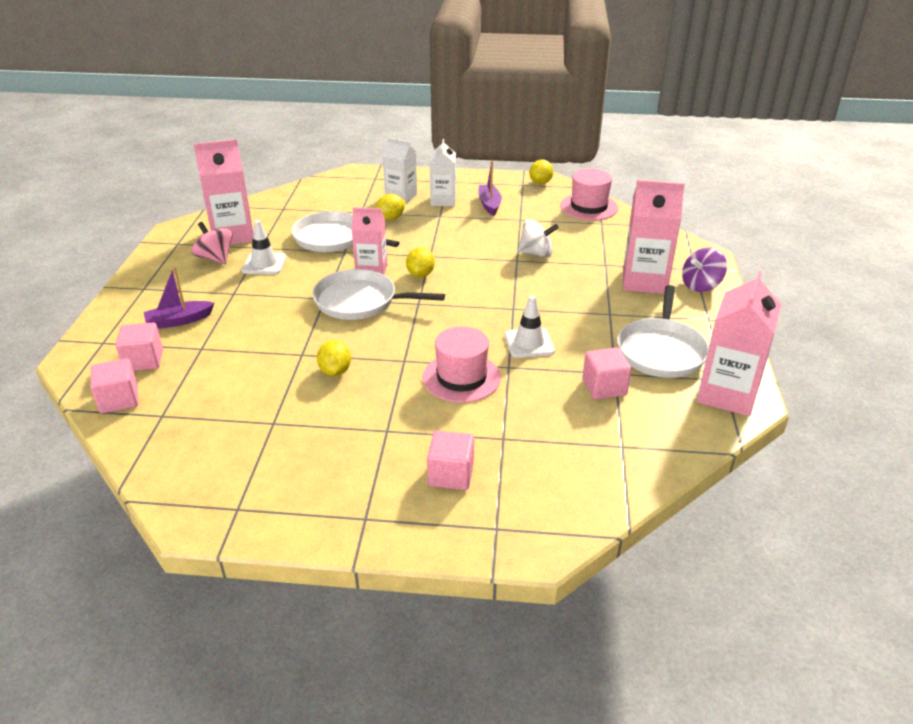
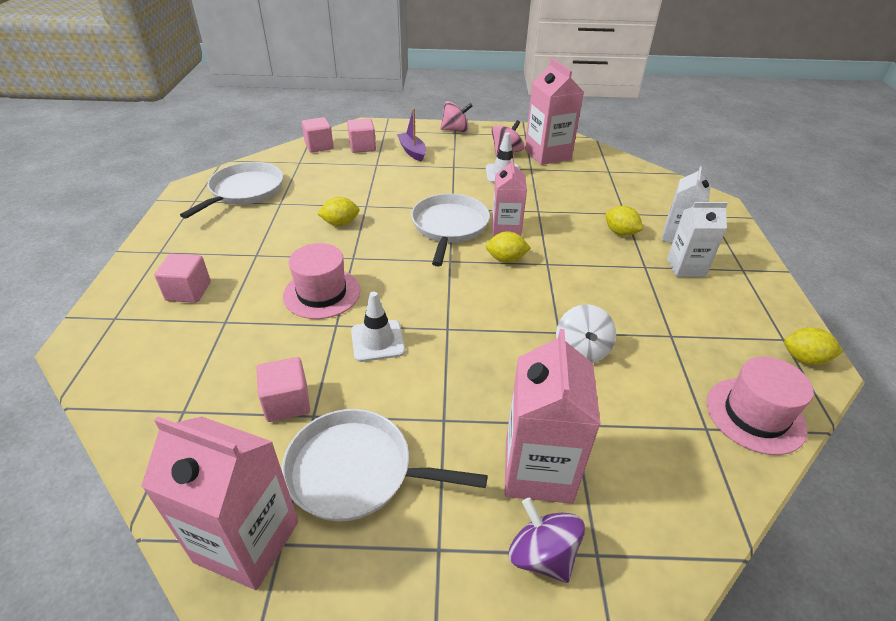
camera: 85 degrees right, 5 degrees up
(136, 287) = (455, 130): none -> pink spinning top
(333, 238) = (561, 203): white pan -> white pan (244, 191)
(489, 204) = (698, 306): purple boat -> none

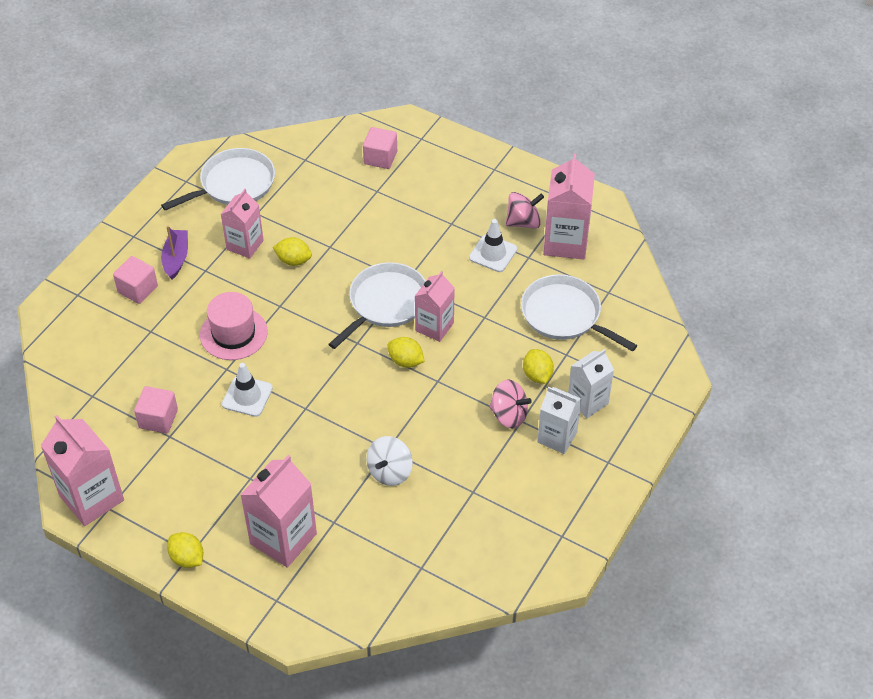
camera: 30 degrees right, 10 degrees up
(284, 226) = (245, 245): none -> pink carton
(319, 146) = (338, 140): pink cube -> none
(356, 471) = (174, 486): white pan -> white pan (564, 315)
(412, 151) = (426, 184): purple boat -> purple boat (176, 258)
(455, 130) = (498, 165): pink spinning top -> pink spinning top (509, 415)
(542, 555) = (245, 584): purple spinning top -> none
(755, 415) = (466, 576): pink hat -> none
(804, 359) = (557, 557): yellow lemon -> yellow lemon (187, 558)

